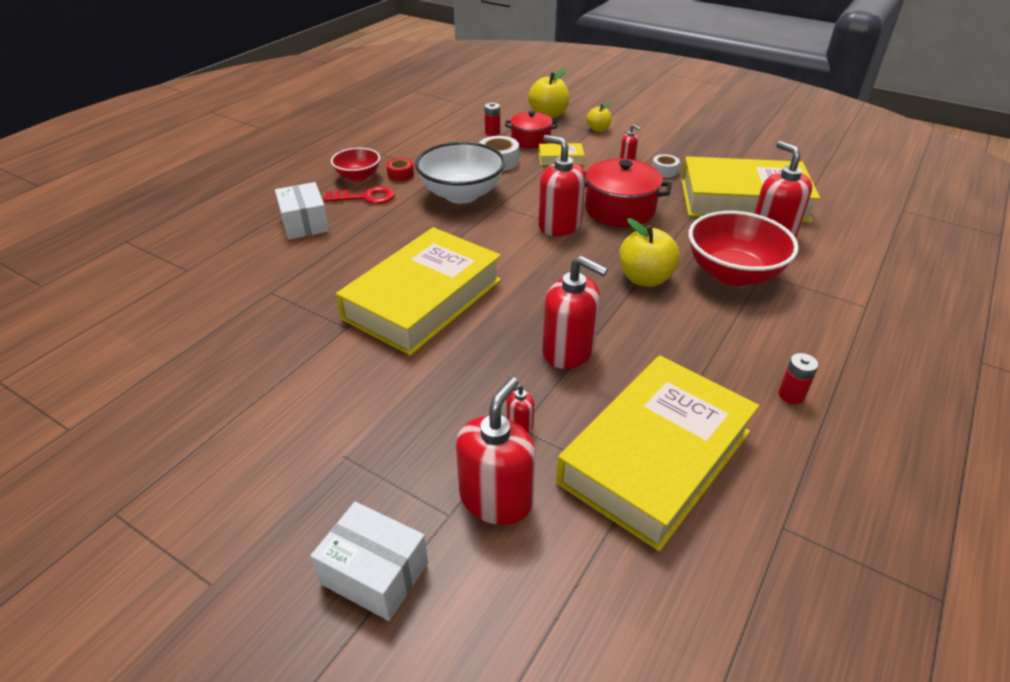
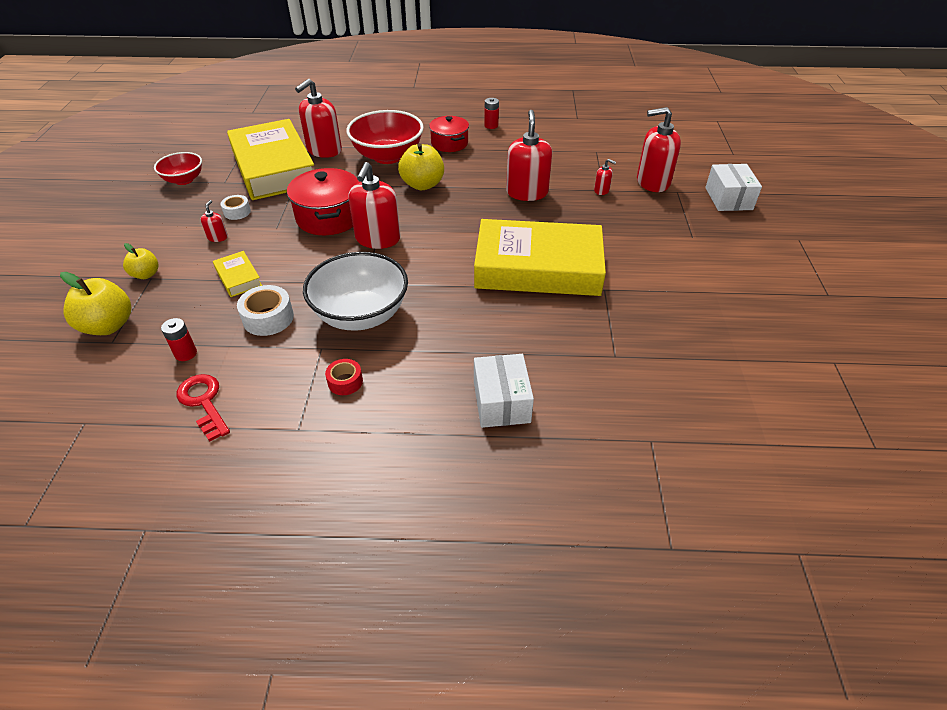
camera: 120 degrees left, 5 degrees up
(305, 223) = (501, 402): white box -> white box turned 45 degrees counterclockwise
(358, 176) = (373, 417): red bowl -> red bowl (184, 180)
(366, 197) = (415, 383): red key -> red key (204, 402)
(530, 140) = (198, 314): red pot -> red pot (449, 143)
(656, 457) = (575, 150): yellow book -> none

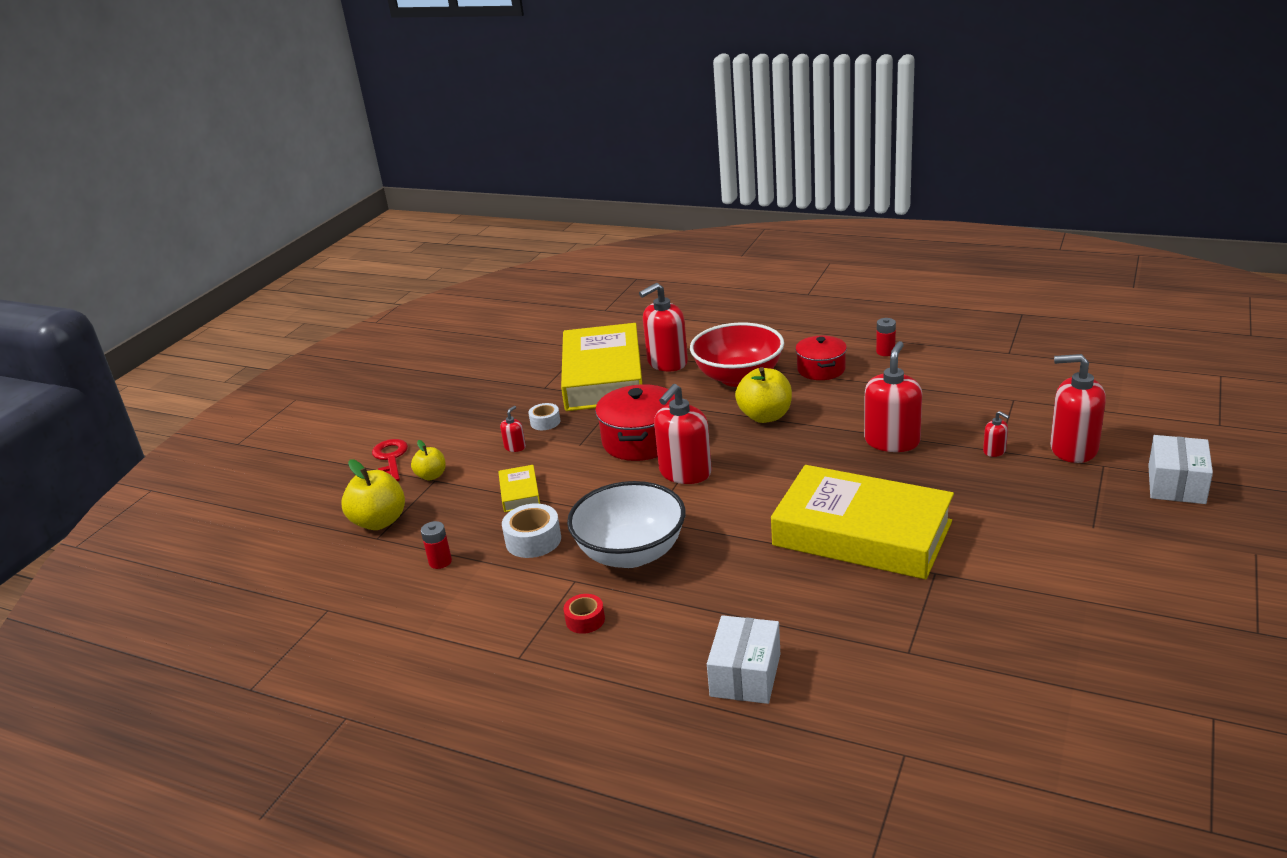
camera: 25 degrees right, 15 degrees down
(184, 180) = (504, 380): red bowl -> none
(204, 402) = (439, 612): red key -> red key (390, 459)

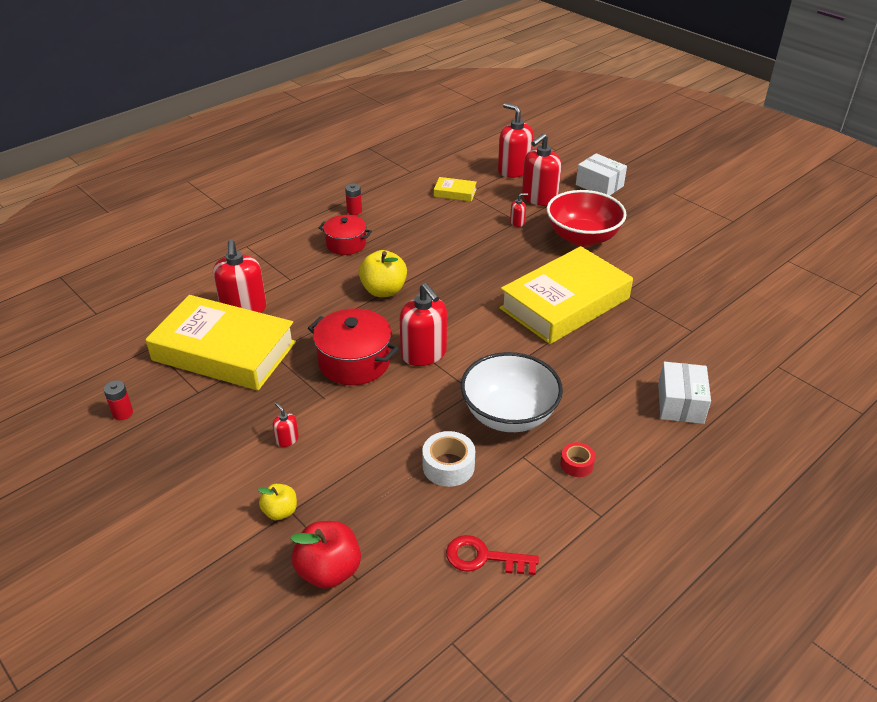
camera: 70 degrees left, 10 degrees up
(379, 521) = (329, 571): yellow apple -> red apple
(390, 459) = (214, 538): red key -> red key (483, 557)
(440, 562) = (434, 537): red battery -> red battery (123, 413)
(520, 493) = (368, 456): yellow book -> yellow book (455, 193)
(545, 422) = (263, 408): white tape -> none
(738, 377) = (312, 283): red bowl -> red bowl (582, 237)
(745, 675) = (680, 403): white box -> white box turned 60 degrees clockwise
(892, 441) = (470, 252): red soap dispenser -> red soap dispenser (514, 170)

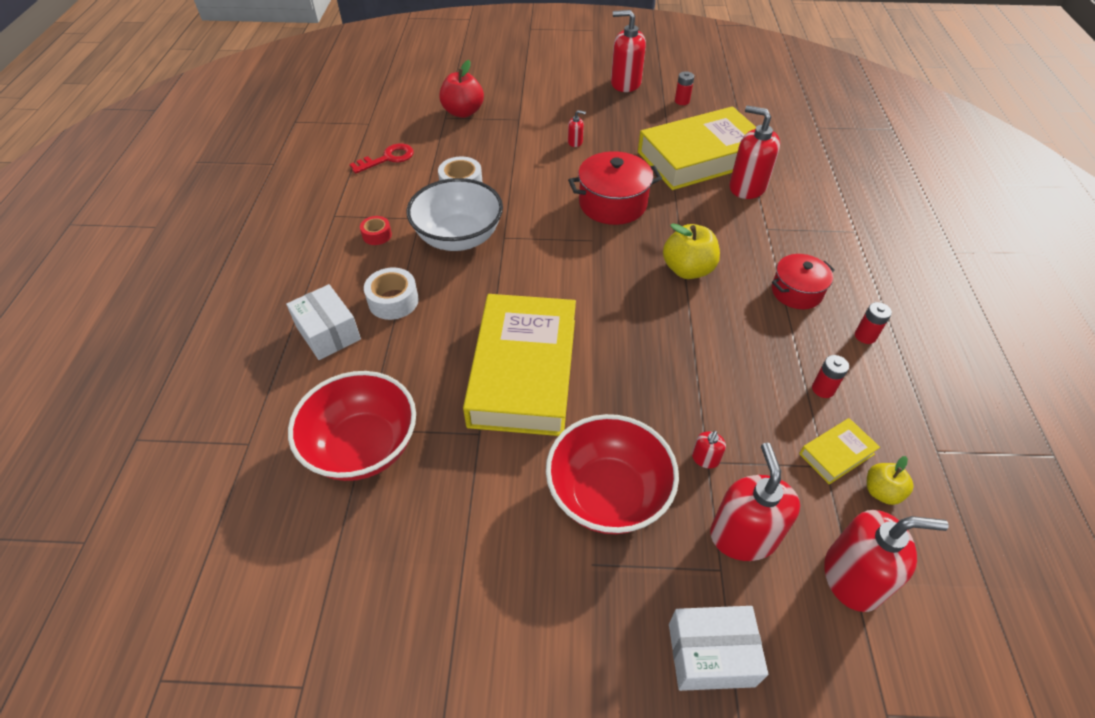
camera: 135 degrees right, 10 degrees up
(280, 512) = (523, 116): yellow apple -> yellow apple (881, 491)
(417, 209) = (823, 389): none -> red battery
(424, 354) = (576, 240): red soap dispenser -> red soap dispenser (625, 83)
(611, 396) = (393, 301): none -> white tape
(701, 324) = (363, 447): none -> red bowl

